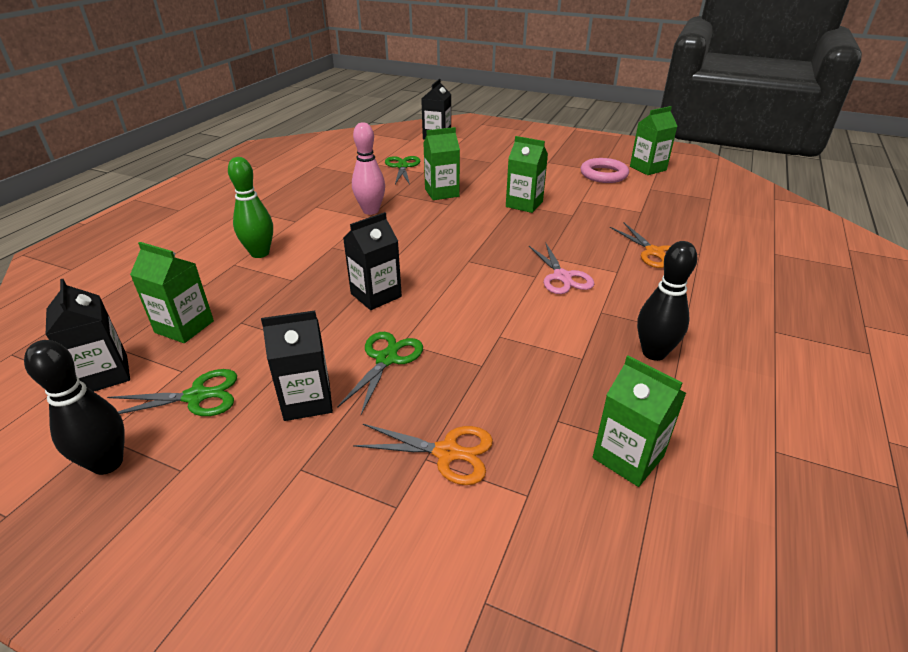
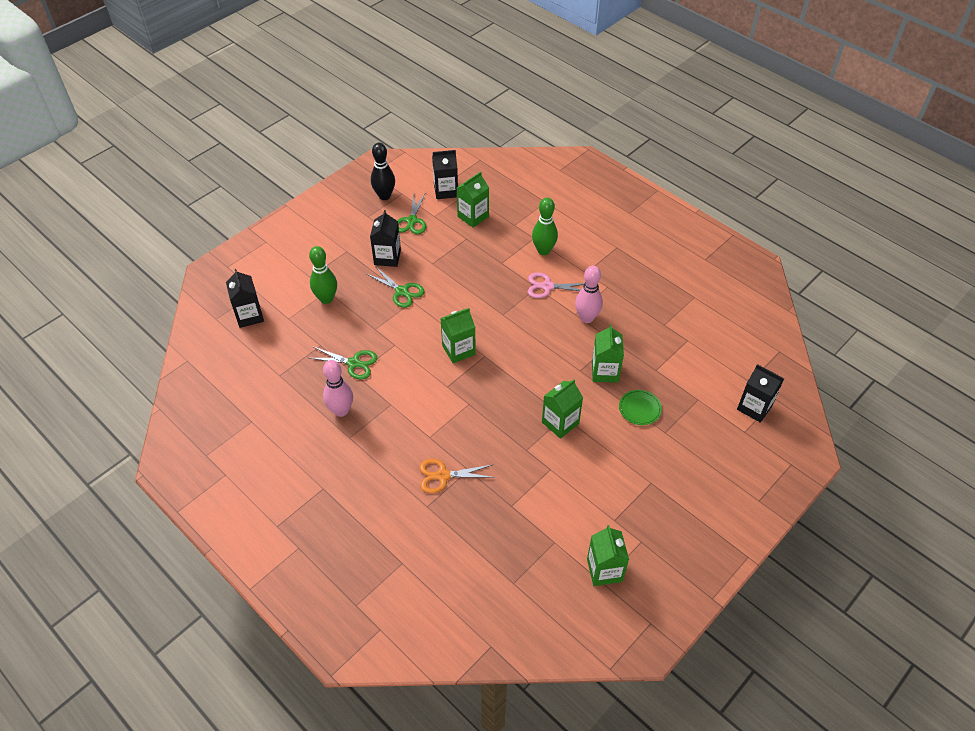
camera: 110 degrees right, 15 degrees up
(376, 295) = (465, 298): black carton -> black carton (249, 316)
(402, 166) = (674, 358): green scissors -> green scissors (354, 363)
(447, 452) = (326, 299): orange scissors -> green bowling pin
(474, 173) = (639, 408): none -> green plate
(562, 277) = (439, 401): pink scissors -> pink scissors (547, 286)
(603, 174) = (602, 518): pink ring -> none
(628, 457) = (284, 361): green carton -> green carton (458, 350)
(653, 353) = (341, 410): black bowling pin -> pink bowling pin

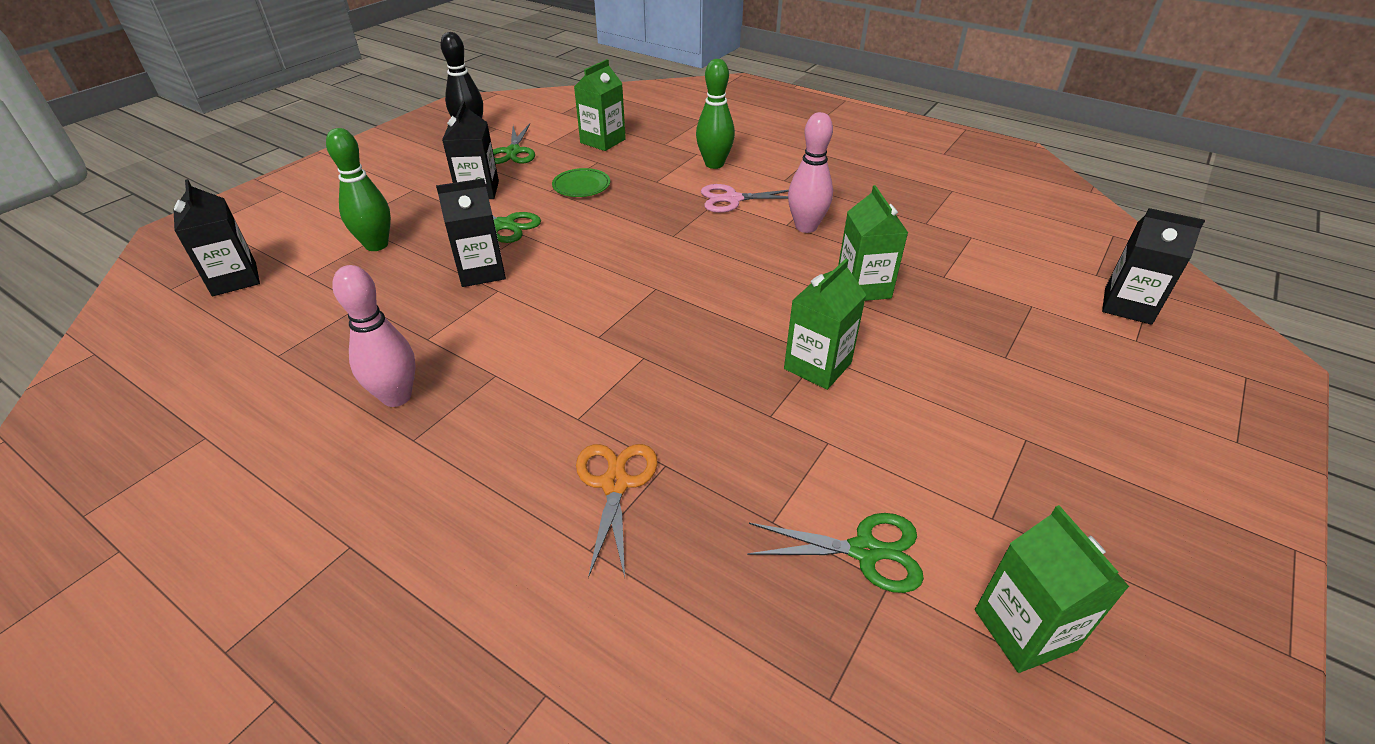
camera: 10 degrees left, 10 degrees down
(354, 363) = (423, 323): green scissors -> green scissors (865, 551)
(443, 476) = (615, 484): orange scissors -> orange scissors turned 105 degrees clockwise
(446, 191) = (559, 121): black carton -> black carton (481, 271)
(458, 350) = (610, 286): green carton -> none
(639, 408) = (945, 329): green plate -> green plate (581, 186)

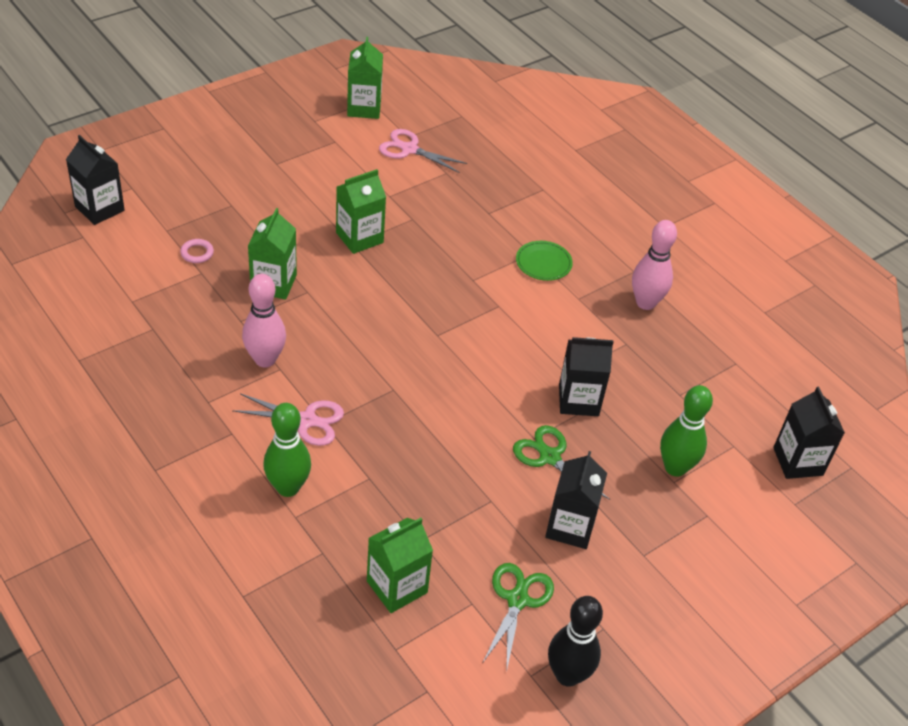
camera: 165 degrees left, 5 degrees up
(581, 186) = (454, 497): green plate -> green plate (543, 263)
(615, 484) = (520, 212): orange scissors -> none
(865, 551) = (409, 149): green scissors -> pink scissors
(971, 293) = (197, 253): none -> pink ring

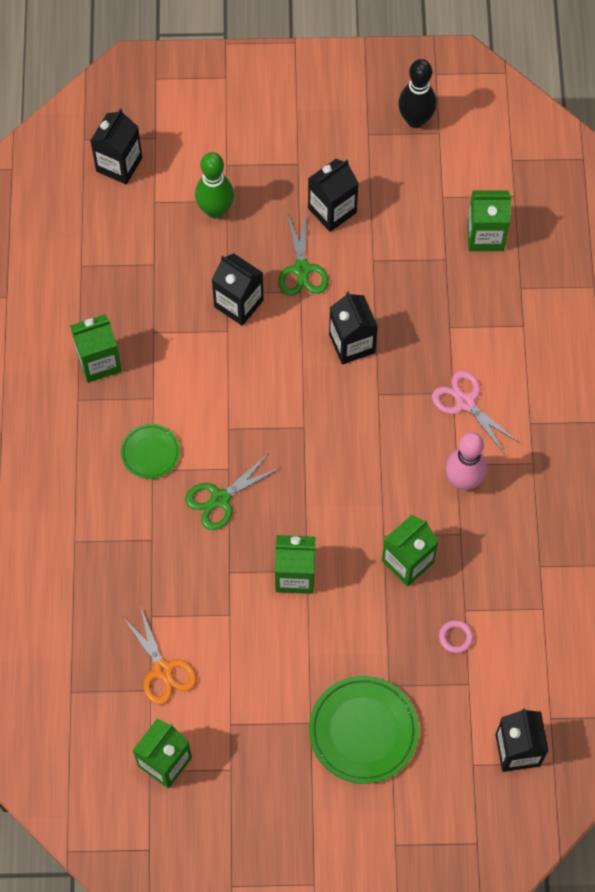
camera: 140 degrees left, 20 degrees up
(232, 174) = (363, 731): none -> green plate
(288, 487) = (514, 352): green bowling pin -> none
(409, 149) = (163, 670): pink scissors -> orange scissors
(450, 418) = (352, 343): none -> black carton
(517, 600) = (410, 182): green scissors -> green scissors (220, 499)
(645, 303) = (99, 362): pink bowling pin -> green carton

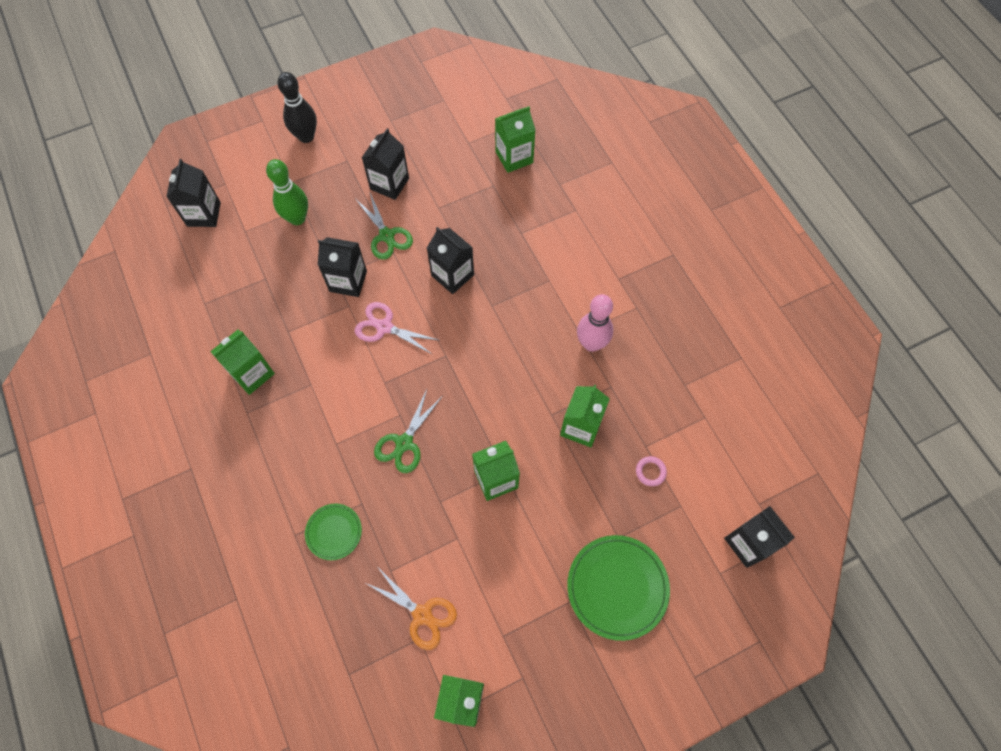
camera: 25 degrees left, 0 degrees up
(150, 452) = (328, 430): green plate -> green plate (334, 532)
(415, 120) = (421, 97): black bowling pin -> black bowling pin (306, 136)
(465, 403) = (562, 284): pink scissors -> pink scissors (384, 327)

